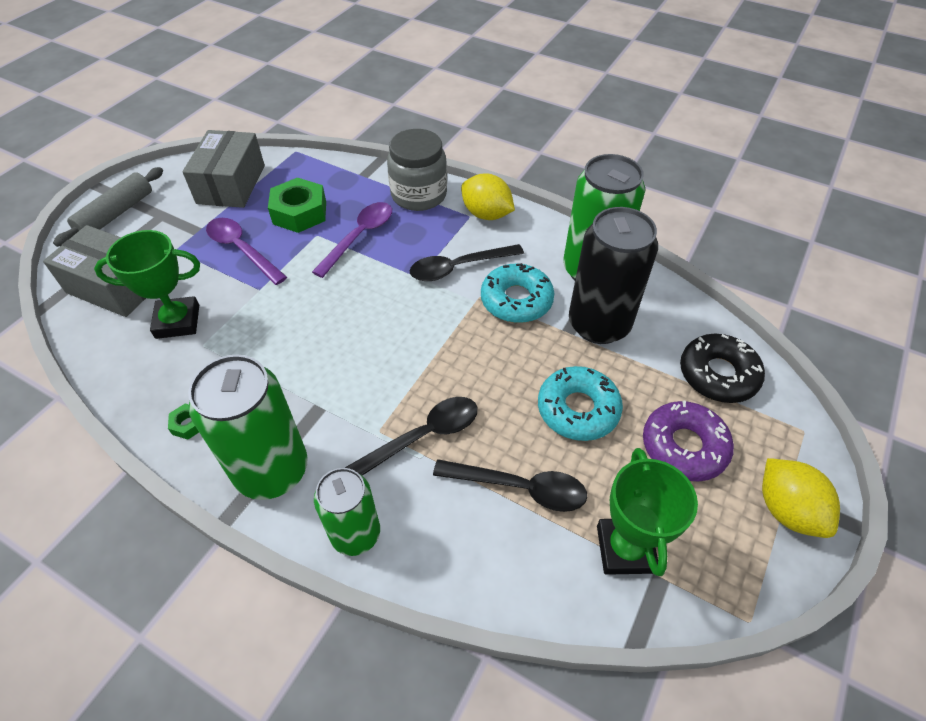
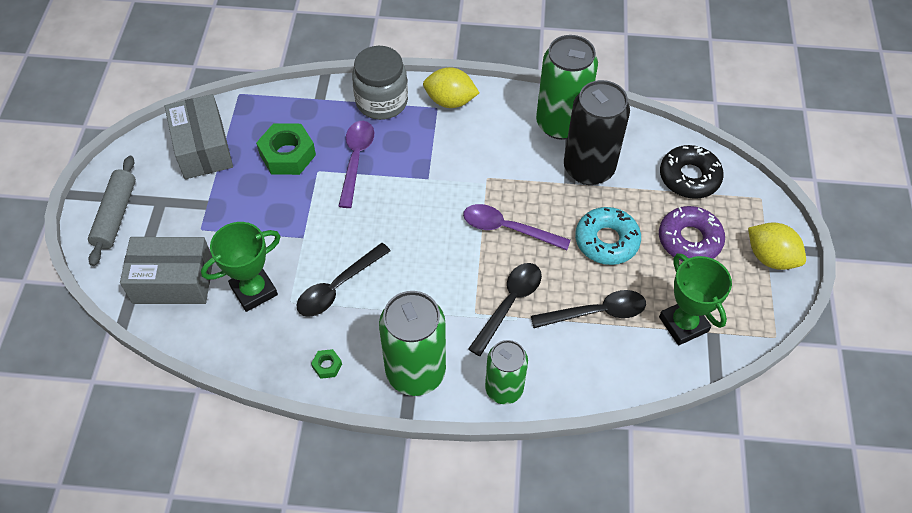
camera: 25 degrees left, 5 degrees up
(241, 249) = (261, 207): purple spoon -> purple spoon (507, 228)
(458, 268) = (455, 159): black spoon -> black spoon (337, 287)
(516, 300) = (517, 171): turquoise donut -> none

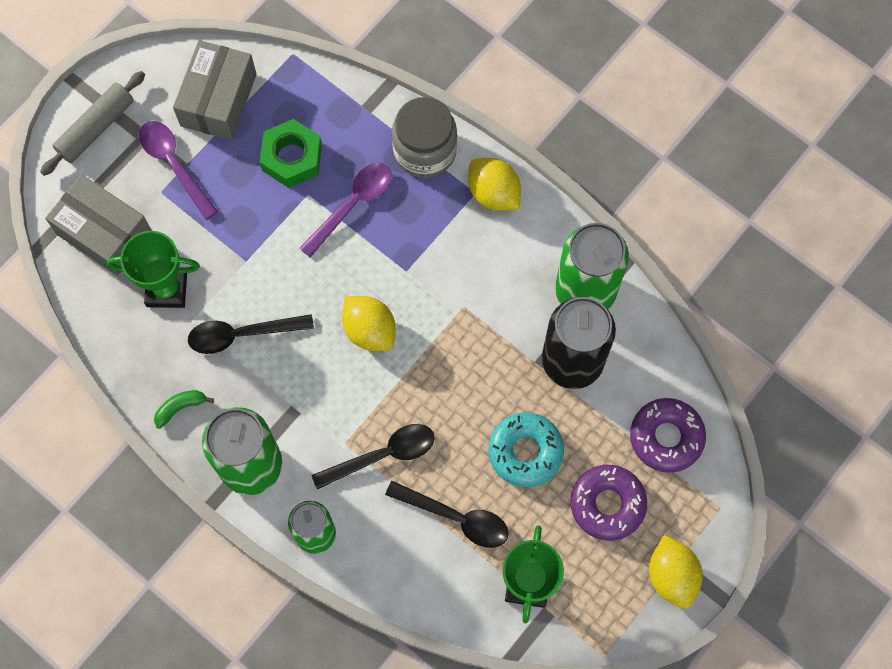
camera: 35 degrees right, 15 degrees up
(327, 366) = (180, 408): green nut -> green banana
(432, 229) = (370, 330): none -> yellow lemon
(507, 228) = (440, 375): purple spoon -> purple spoon (174, 164)
(689, 177) = (666, 437): black donut -> purple donut

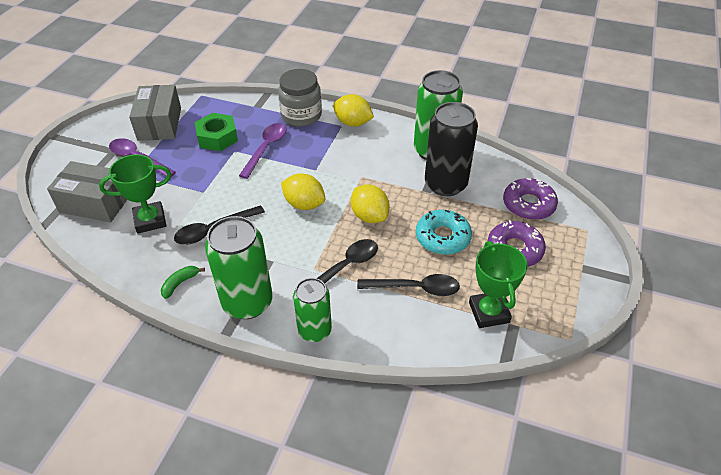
camera: 20 degrees left, 25 degrees down
(96, 128) = (78, 154): grey rolling pin -> none
(671, 575) = (583, 276): yellow lemon -> yellow lemon (369, 216)

